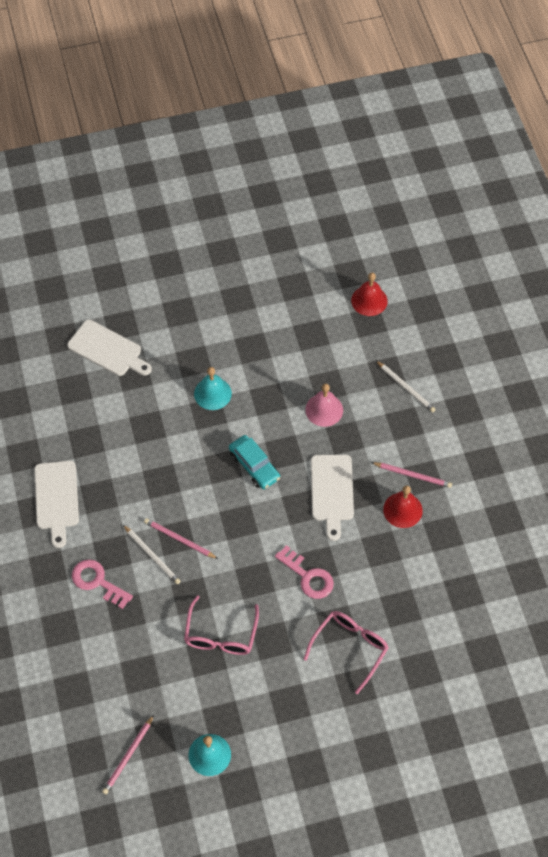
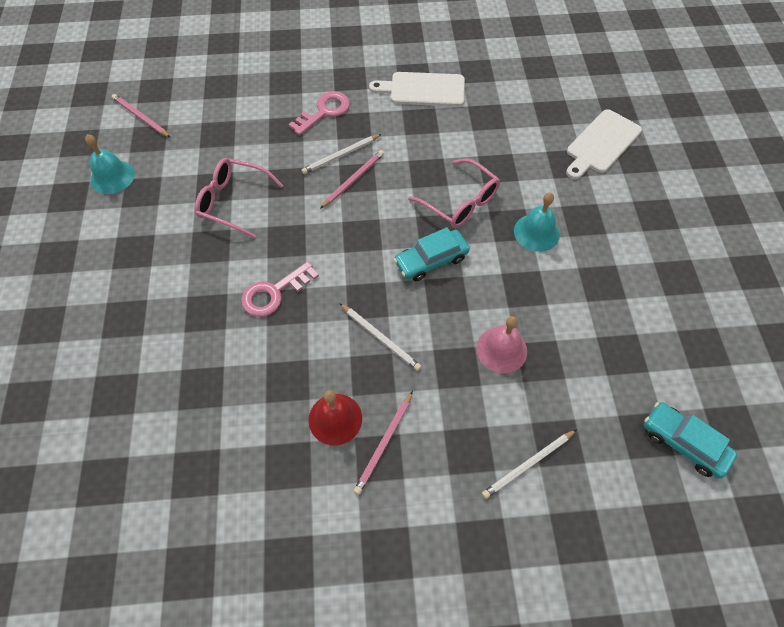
camera: 100 degrees right, 0 degrees up
(332, 491) = (380, 338): white cutting board -> white pencil
(350, 648) = (171, 321): pink glasses -> pink glasses (460, 202)
(369, 300) = (683, 443): red bell -> turquoise car

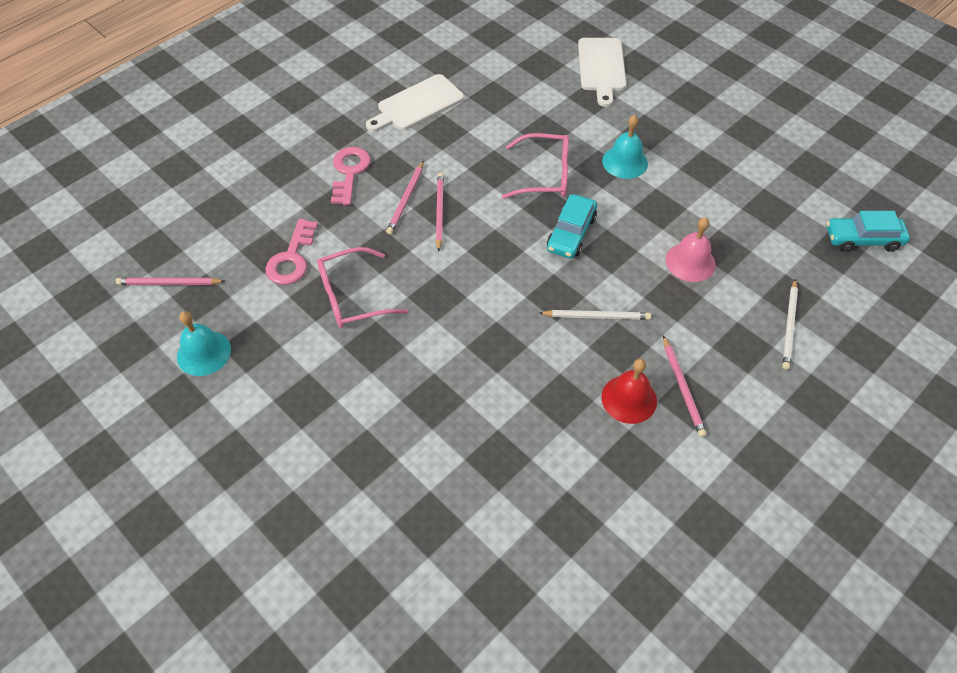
camera: 40 degrees left, 5 degrees down
(274, 292) = (474, 343): pink key -> pink key (291, 258)
(340, 155) = (406, 199): white pencil -> pink pencil

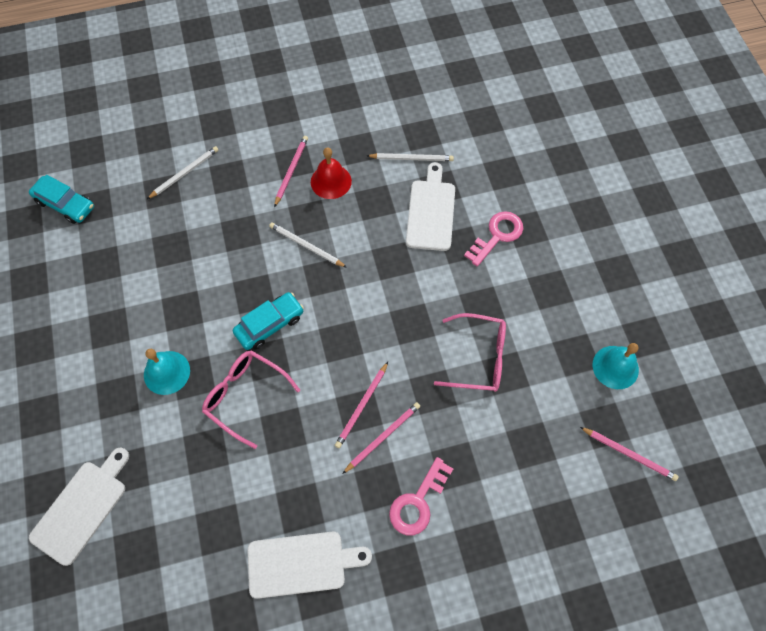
camera: 150 degrees left, 10 degrees up
(291, 258) = (513, 424): pink key -> pink key (497, 236)
(489, 421) = (431, 212): none -> white cutting board
(557, 479) = (411, 158): none -> white pencil
(690, 262) = (203, 252): pink bell -> none

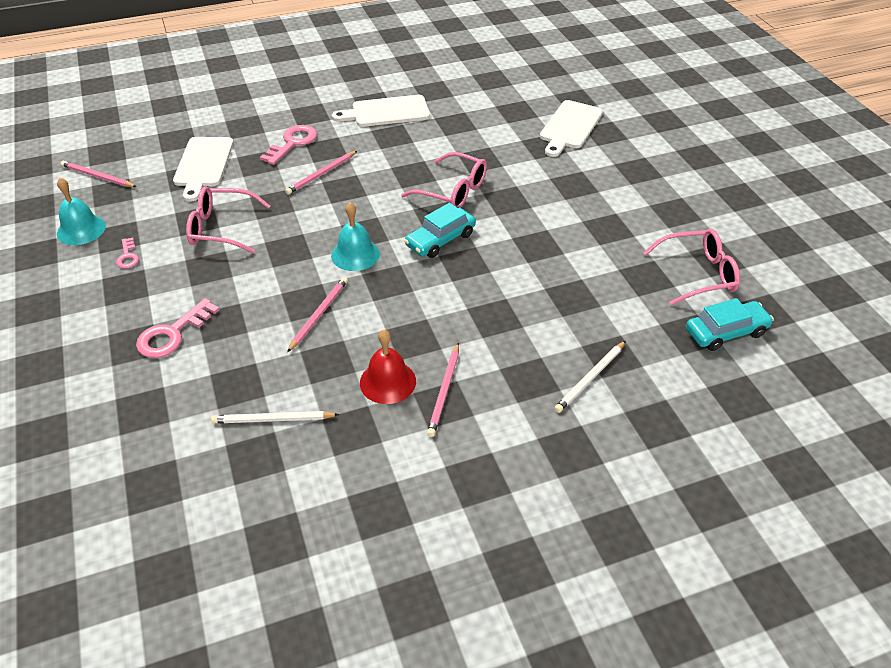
camera: 175 degrees right, 20 degrees down
(55, 264) = (698, 274): none -> pink glasses
(65, 204) = (726, 332): turquoise car -> turquoise car turned 135 degrees clockwise
(167, 372) = (534, 201): turquoise bell -> turquoise bell (355, 254)
(306, 246) = (411, 309): white pencil -> none
(362, 406) = (341, 191): pink pencil -> pink pencil (319, 314)
(431, 212) = (253, 354): white cutting board -> white cutting board (203, 165)
(559, 326) = (127, 256): none -> pink key

